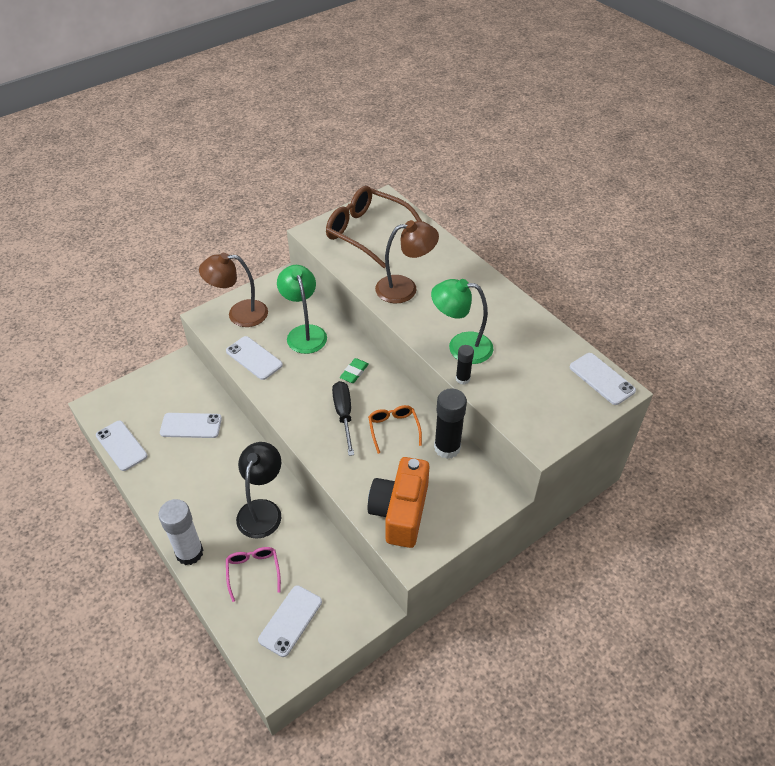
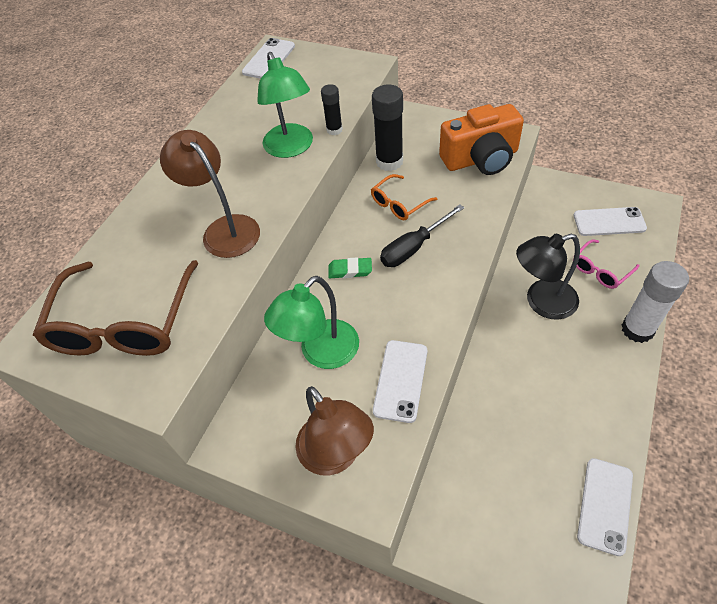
camera: 115 degrees left, 5 degrees up
(191, 426) = (511, 445): white phone -> none

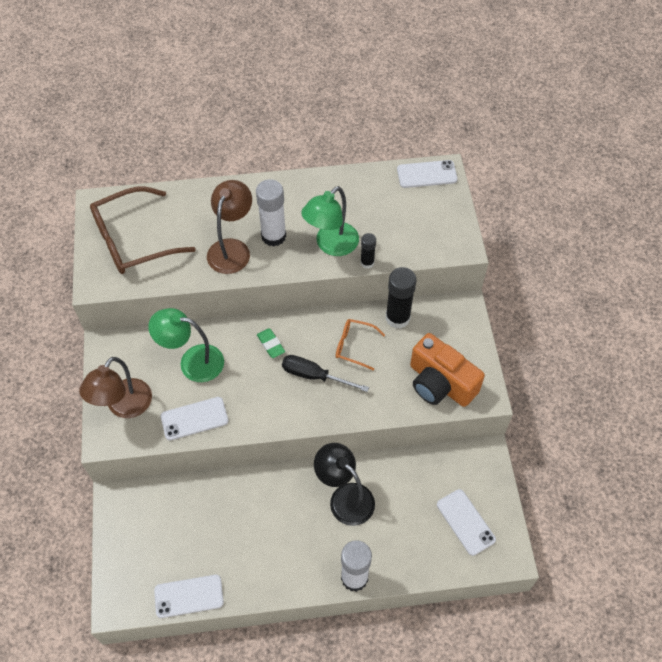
camera: 55 degrees right, 5 degrees up
(239, 188) = (273, 236): none -> white glue stick
(600, 270) = (404, 531): pink glasses -> none

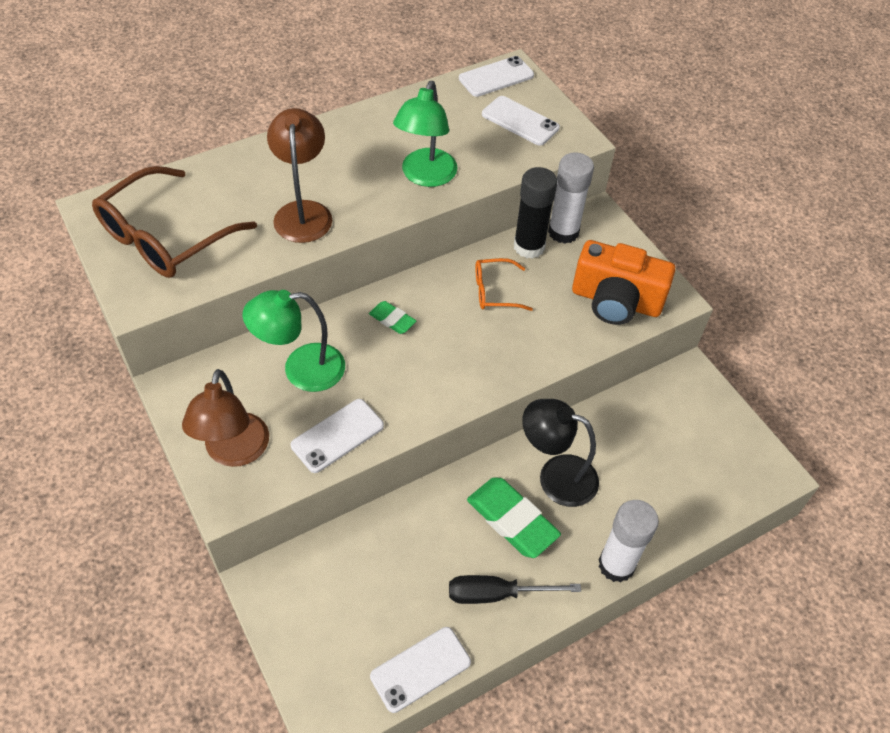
camera: 25 degrees left, 5 degrees down
(273, 236) = (349, 185): white glue stick -> white glue stick (563, 232)
(298, 518) = (512, 520): none -> green eraser
(314, 376) = (465, 338): black screwdriver -> black screwdriver (496, 594)
(367, 263) = (479, 183): black glue stick -> none
(465, 522) = (708, 454): white phone -> white phone (520, 121)

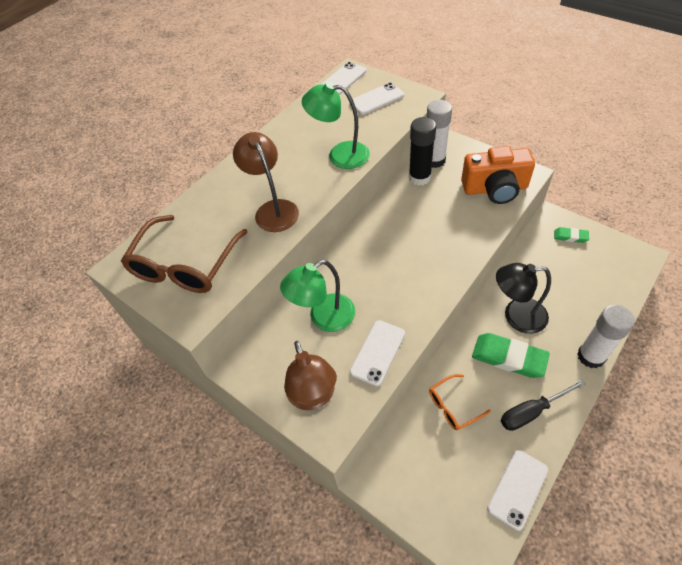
camera: 15 degrees left, 0 degrees up
(392, 320) = (363, 259): green eraser -> green eraser (570, 236)
(425, 176) = (340, 155): green lamp -> green lamp turned 105 degrees clockwise
(495, 291) = (417, 213): orange glasses -> orange glasses (453, 406)
(520, 121) = (376, 99): white phone -> white phone turned 45 degrees counterclockwise

